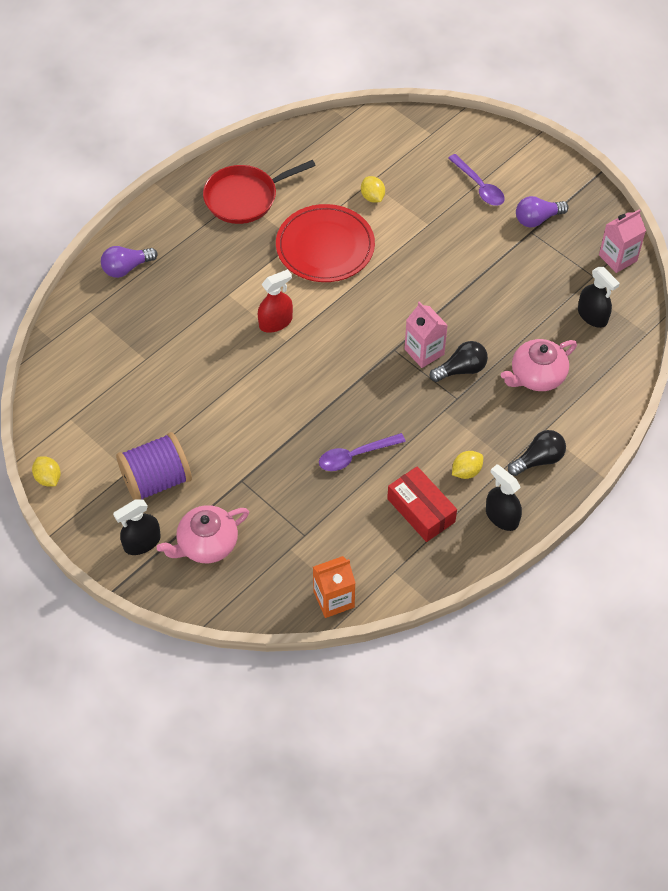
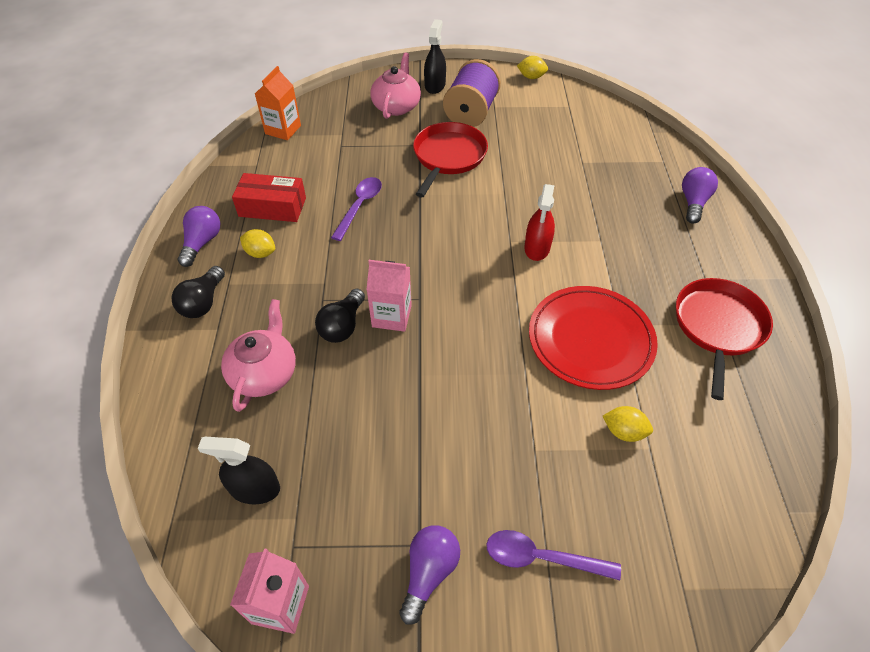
camera: 135 degrees right, 5 degrees down
(235, 448) = (448, 157): none -> red pan
(466, 471) = (260, 253): yellow lemon -> yellow lemon turned 75 degrees counterclockwise
(501, 517) = (202, 243): black spray bottle -> purple light bulb

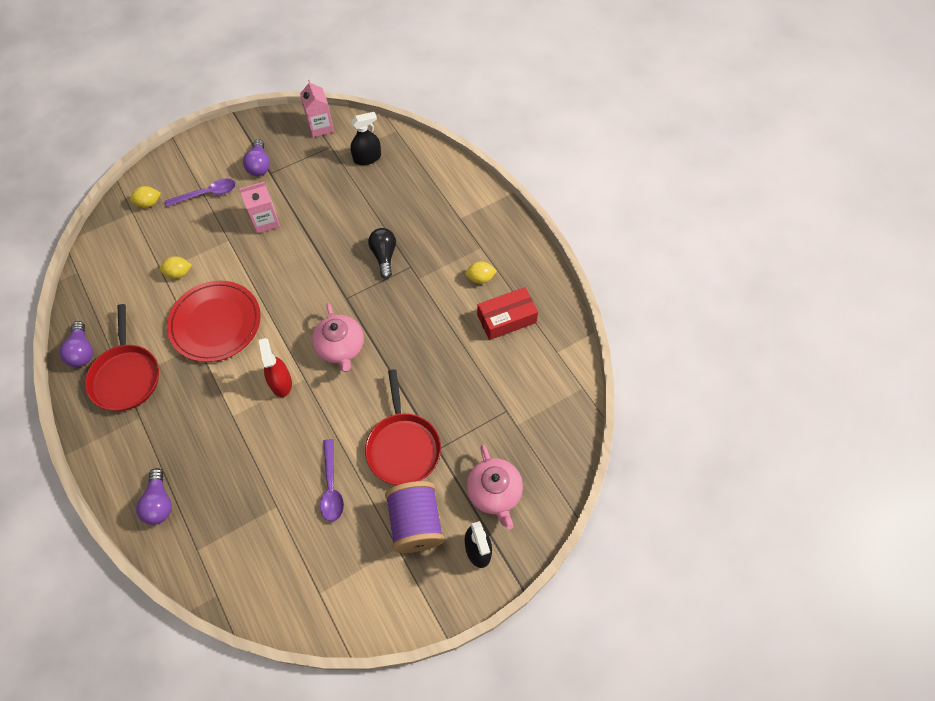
camera: 150 degrees right, 10 degrees up
(202, 243) = (527, 266): purple light bulb -> purple light bulb (82, 351)
(203, 302) = (484, 228): black light bulb -> none
(264, 373) = (409, 208): pink teapot -> pink teapot (340, 347)
(283, 130) = (572, 402): orange carton -> none
(360, 206) = (441, 353): purple spoon -> purple spoon (331, 487)
(391, 316) = (357, 277): pink carton -> pink carton (265, 221)
(531, 77) = (381, 628): yellow lemon -> yellow lemon (149, 203)

